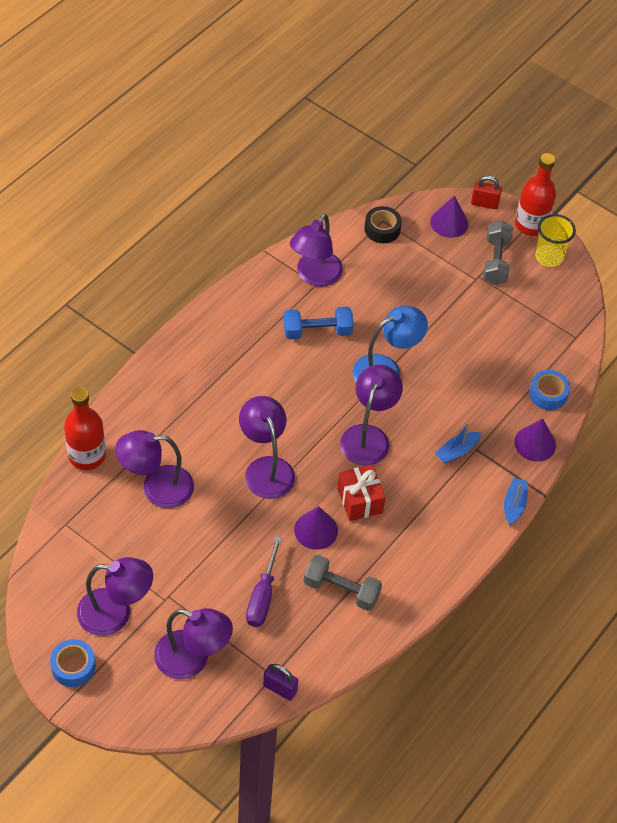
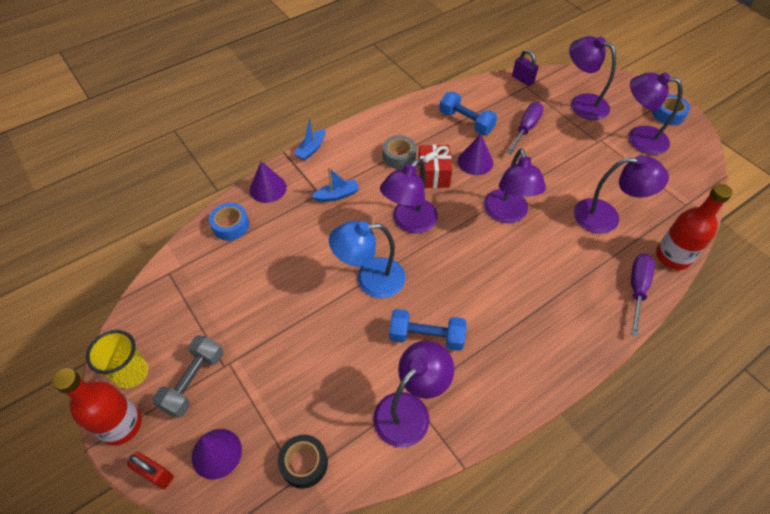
camera: 160 degrees left, 0 degrees up
(126, 413) = (637, 289): none -> purple screwdriver
(341, 590) = (466, 122): grey dumbbell -> blue dumbbell
(407, 517) = (399, 156): none -> grey tape

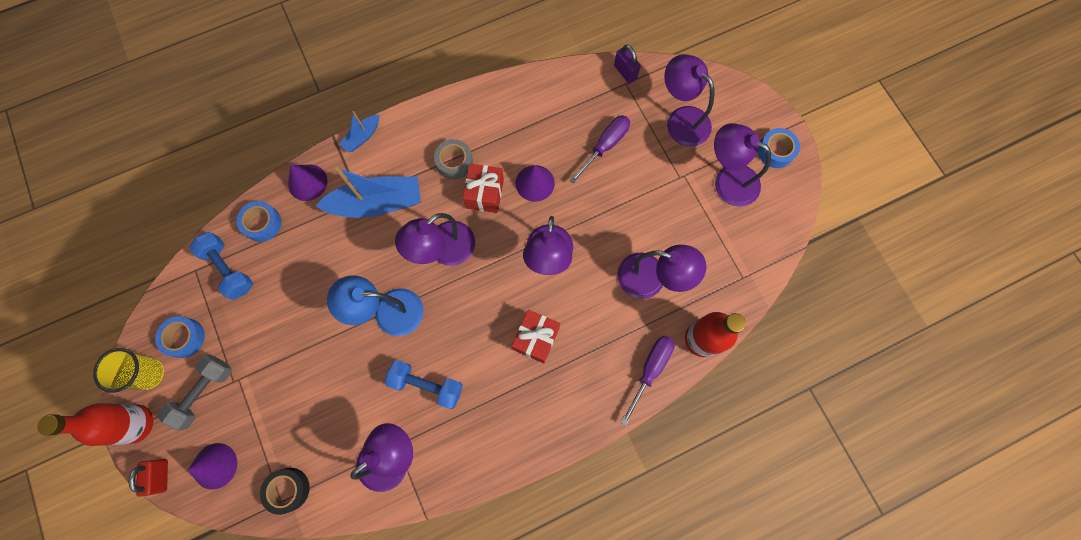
camera: 10 degrees right, 20 degrees up
(156, 474) = (161, 475): red padlock -> red padlock turned 45 degrees clockwise
(166, 333) = (185, 338): none -> blue tape
(337, 195) = (377, 203): blue boat -> blue boat, size x2.00
(466, 122) = (541, 125): blue dumbbell -> blue dumbbell (229, 269)
(520, 280) = (536, 338): none -> red gift

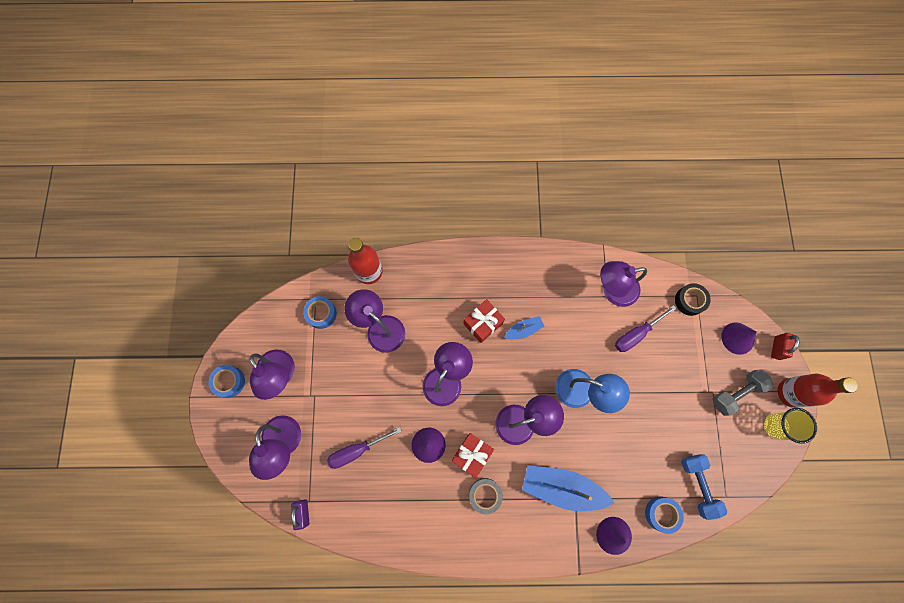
camera: 155 degrees left, 0 degrees up
(185, 338) = (743, 442): blue tape -> blue tape (321, 314)
(362, 137) = (553, 558): blue boat -> blue boat (523, 330)
(427, 385) = (573, 326): blue dumbbell -> none
(650, 370) = (415, 268): purple screwdriver -> purple screwdriver (636, 334)

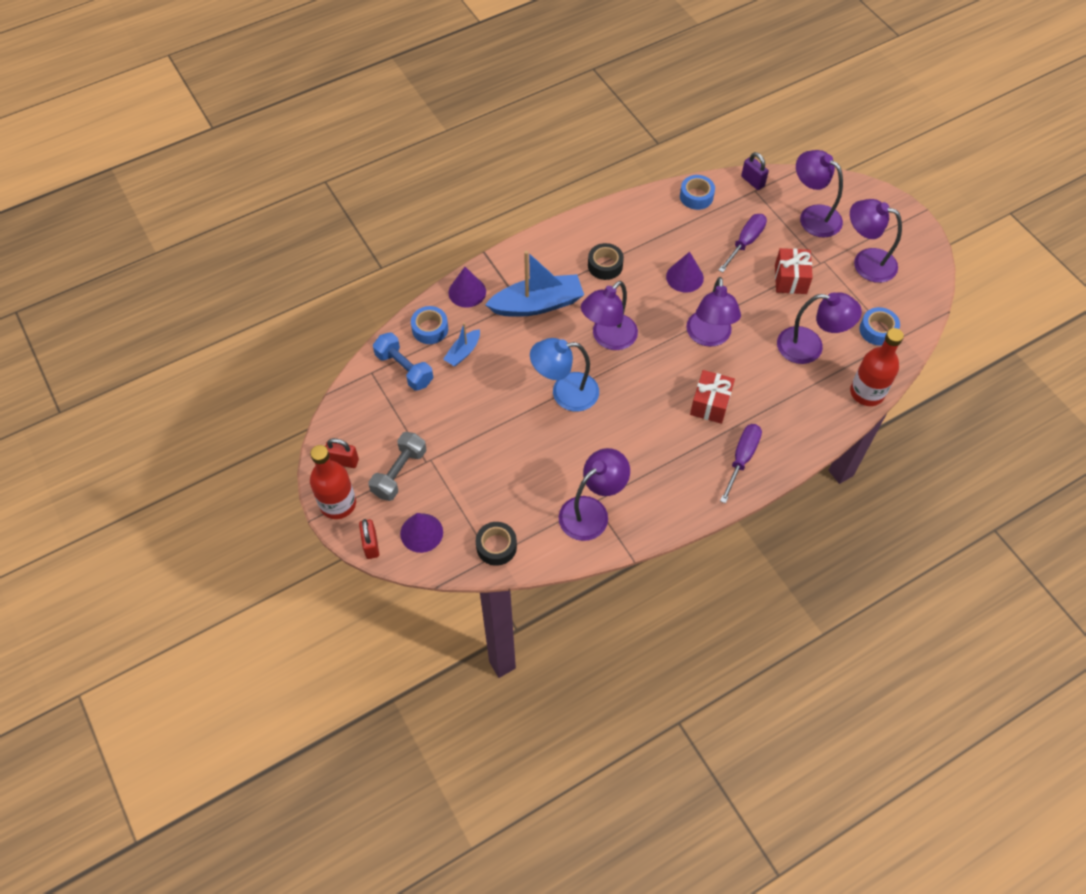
camera: 150 degrees right, 15 degrees down
(229, 382) = (906, 235): blue tape -> blue tape (696, 196)
(472, 454) = (639, 289): red gift -> red gift (790, 279)
(485, 495) = (605, 265): grey tape -> black tape
(523, 330) = (663, 420): blue boat -> blue boat (463, 352)
(636, 334) = (539, 478): purple screwdriver -> purple screwdriver (741, 459)
(775, 426) = (343, 461): yellow cup -> red padlock

